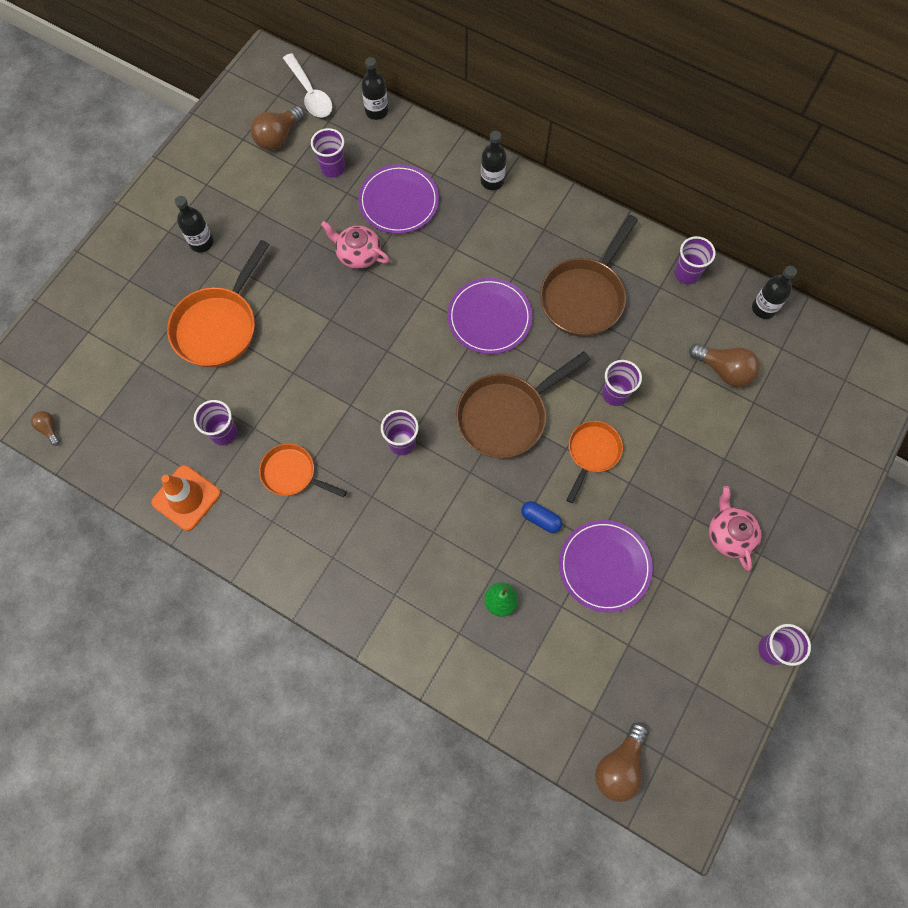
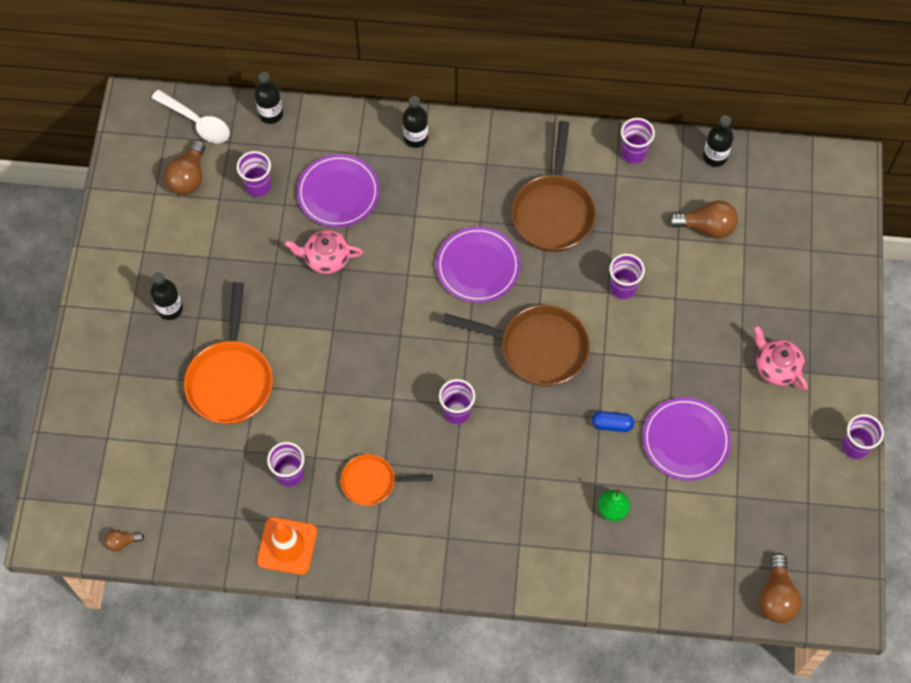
camera: 25 degrees left, 5 degrees down
(49, 429) = (122, 542): brown light bulb -> brown light bulb turned 45 degrees counterclockwise
(506, 416) = (537, 348): brown pan -> brown pan turned 105 degrees counterclockwise
(592, 453) = (628, 348): orange pan -> none

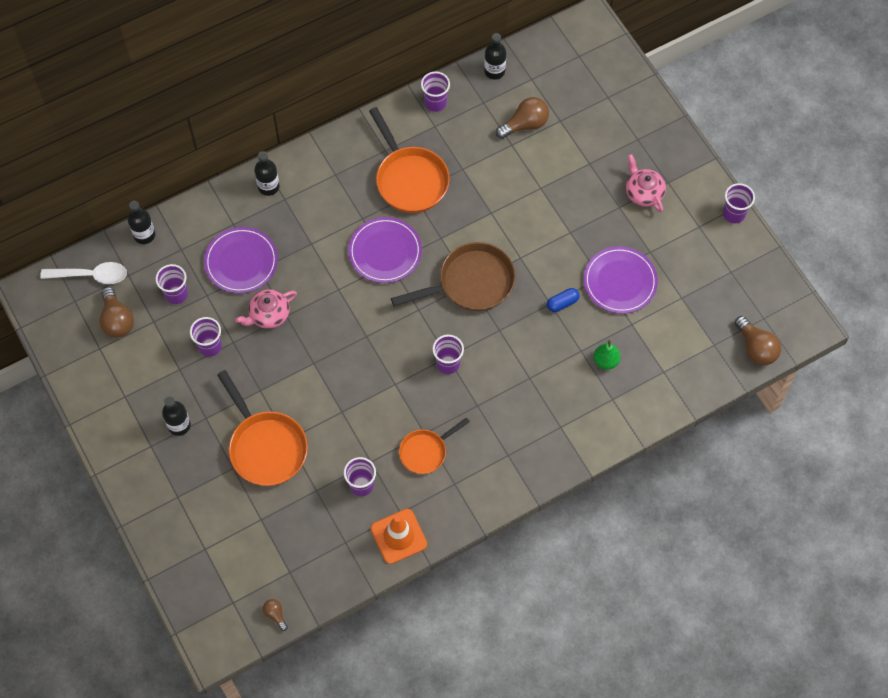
camera: 35 degrees left, 0 degrees up
(122, 542) = (275, 615): brown light bulb -> brown light bulb turned 105 degrees clockwise
(553, 212) = (410, 179): brown pan -> orange pan
(623, 288) = (499, 203): purple cup -> purple cup (210, 346)
(776, 367) = (643, 192): pink teapot -> pink teapot turned 45 degrees clockwise

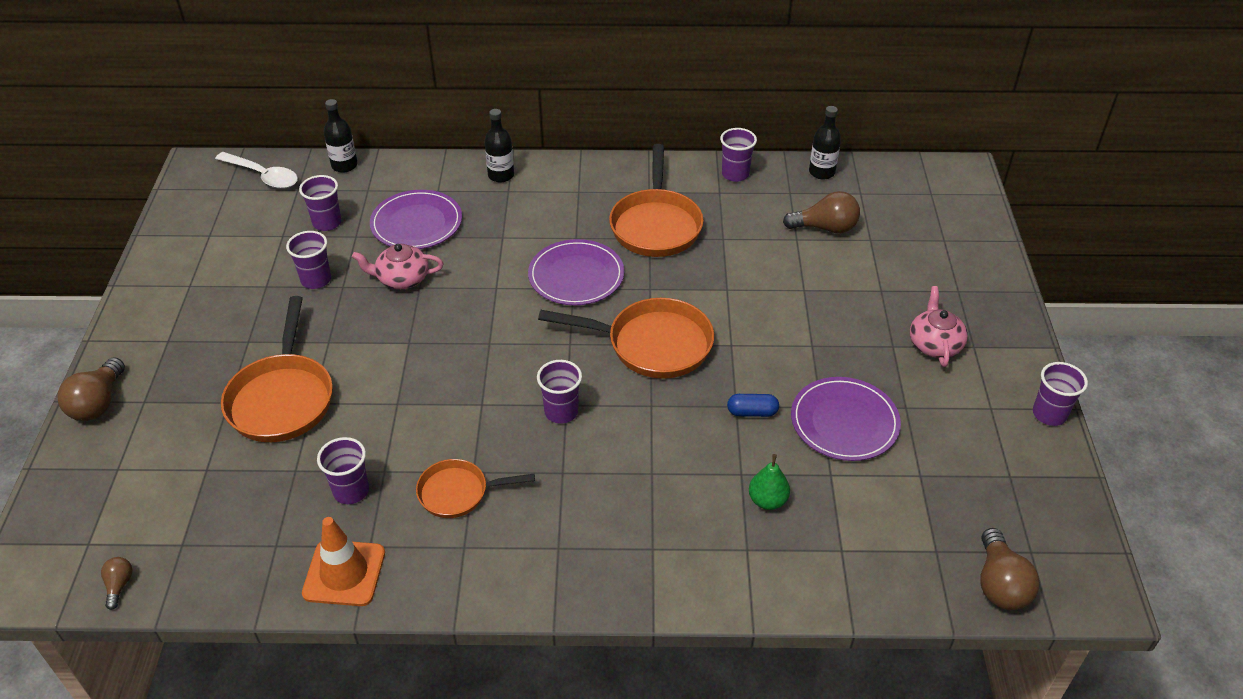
camera: 30 degrees right, 20 degrees down
(117, 320) = (249, 220): brown light bulb -> brown light bulb (98, 403)
(179, 425) = (215, 335): black bottle -> none
(471, 283) = (652, 344): brown pan -> orange pan

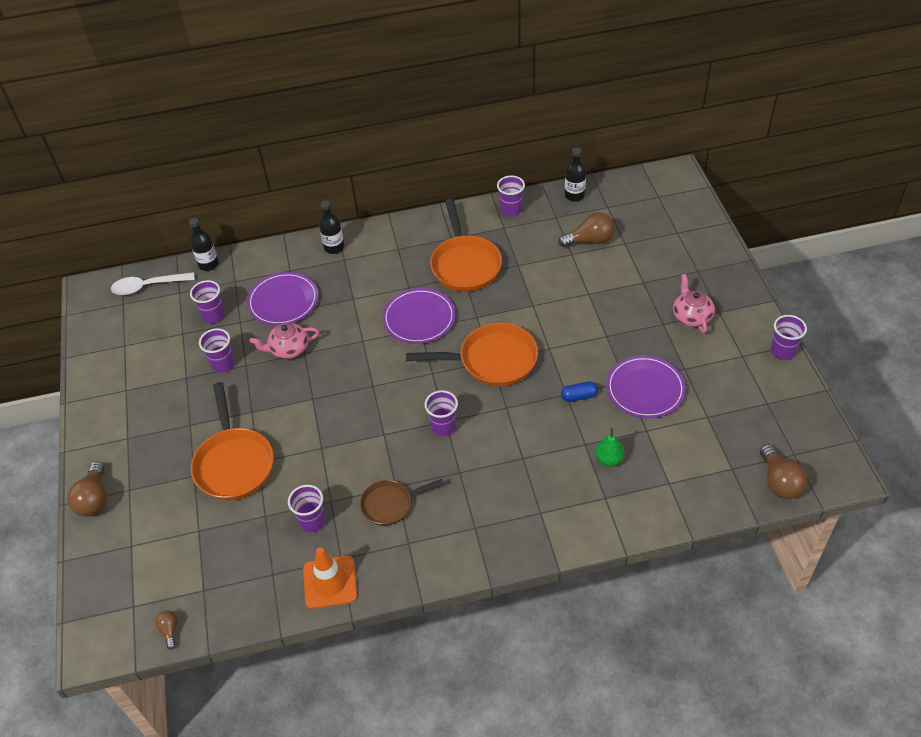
camera: 10 degrees left, 5 degrees up
(263, 176) = (147, 286): white spoon -> white spoon turned 150 degrees clockwise
(458, 493) = (390, 504): orange pan -> brown pan

